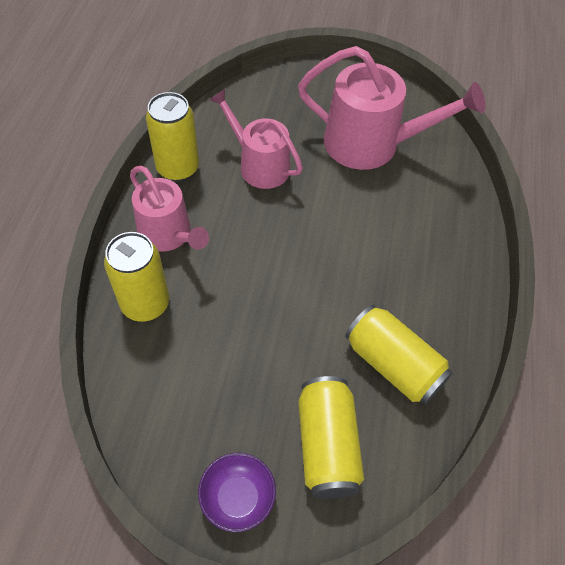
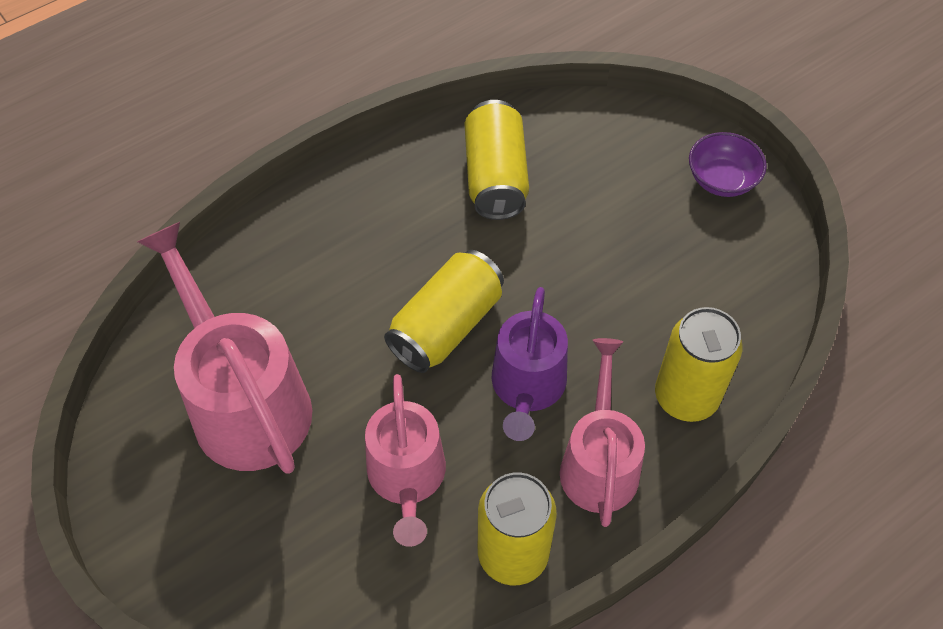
camera: 135 degrees left, 0 degrees up
(241, 245) = (527, 387): none -> purple watering can
(327, 445) = (615, 163): yellow can -> yellow can (446, 326)

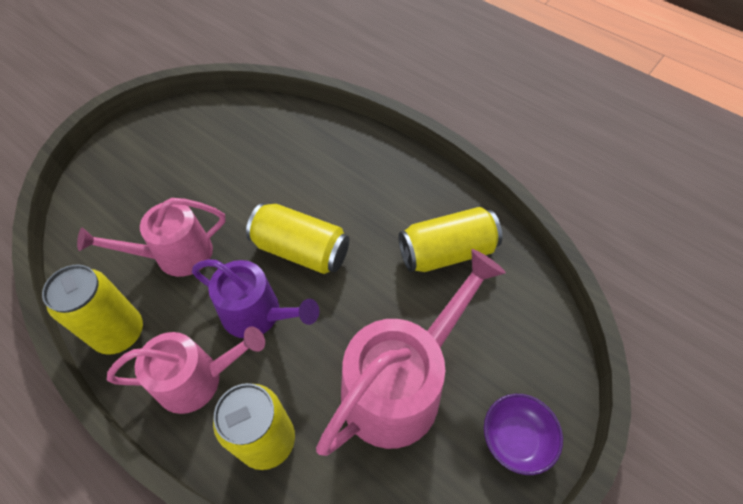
camera: 75 degrees right, 0 degrees up
(245, 401) = (223, 157): pink watering can -> pink watering can (400, 385)
(527, 387) = (257, 314): purple watering can -> purple watering can turned 150 degrees counterclockwise

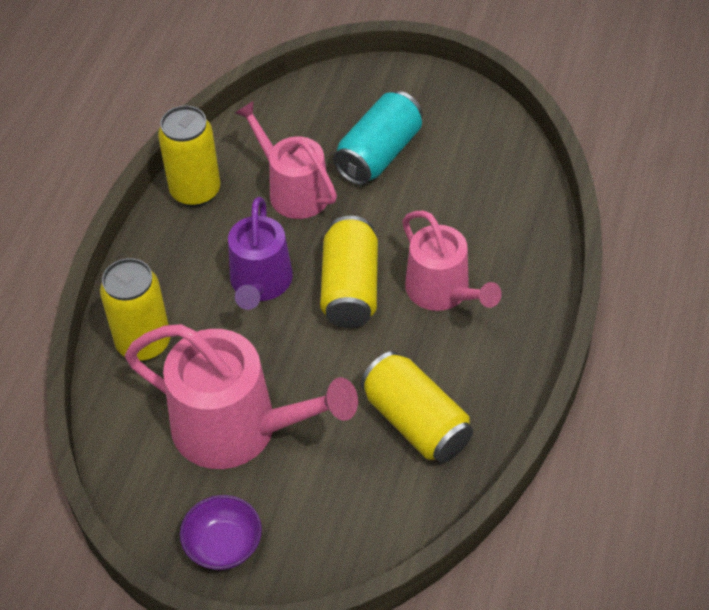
camera: 70 degrees right, 5 degrees down
(183, 184) = (379, 154): none -> turquoise can
(197, 379) = (177, 268): pink watering can -> pink watering can (442, 291)

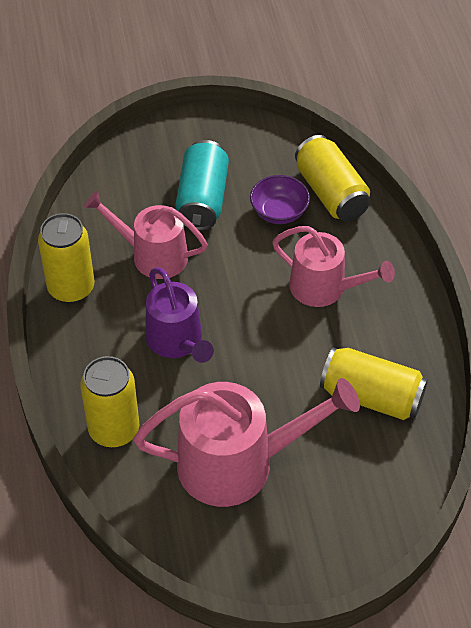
camera: 30 degrees left, 0 degrees up
(223, 545) = (289, 558): purple bowl -> purple bowl (279, 212)
(350, 288) = (251, 315): yellow can -> yellow can (331, 193)

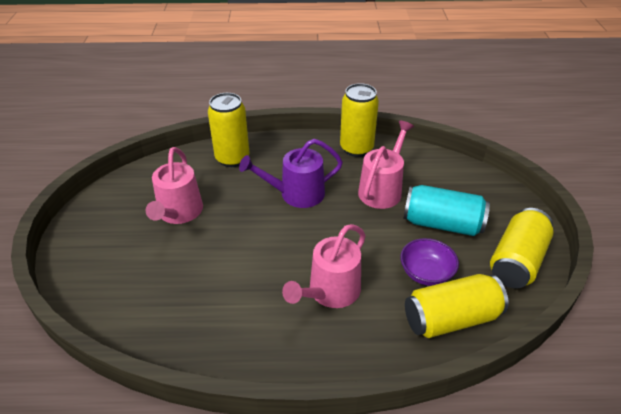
camera: 100 degrees right, 10 degrees down
(238, 463) = (178, 213): pink watering can -> pink watering can, size x0.65
(371, 396) = (202, 304): yellow can -> yellow can (516, 261)

